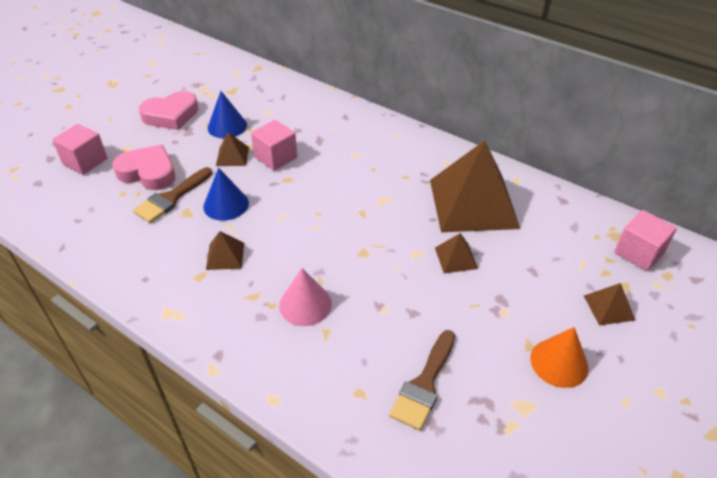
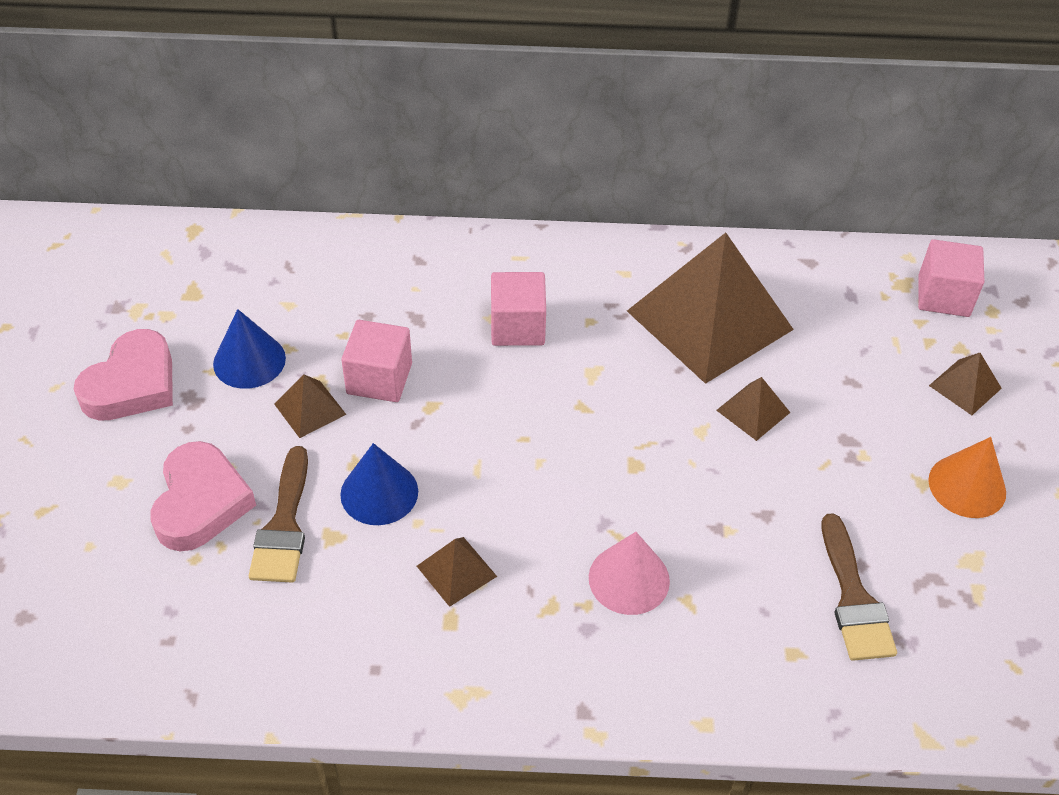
camera: 35 degrees left, 5 degrees up
(85, 161) = (69, 538): pink cube -> pink cube (517, 327)
(148, 172) = (201, 502): pink heart -> pink heart turned 105 degrees clockwise

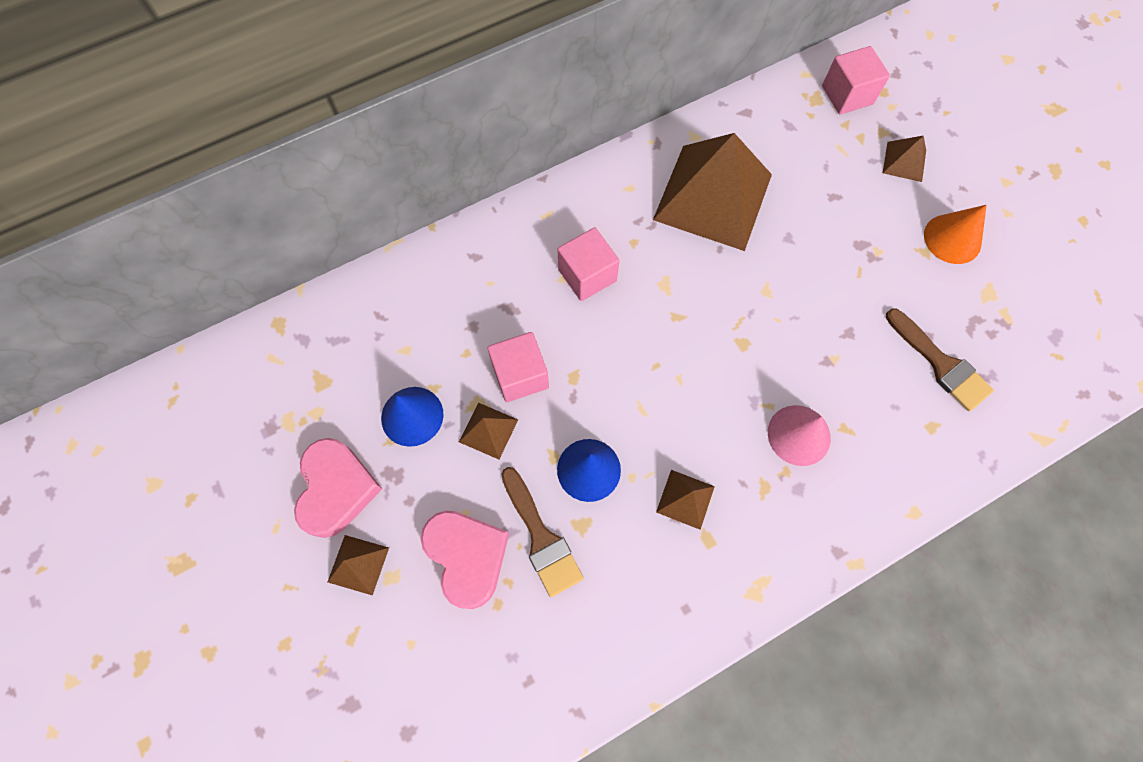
camera: 30 degrees left, 20 degrees up
(753, 411) = (789, 256): brown pyramid -> brown pyramid (358, 564)

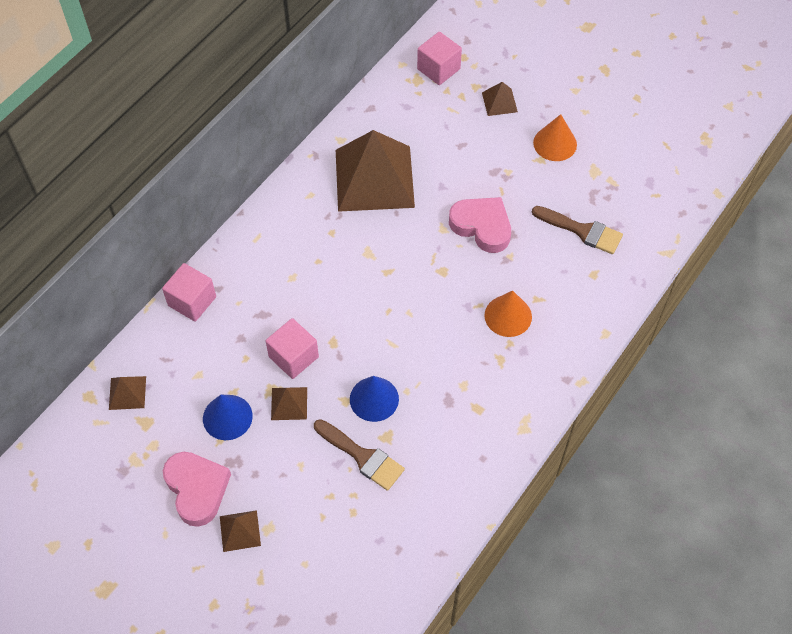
camera: 25 degrees left, 10 degrees down
(467, 556) = (316, 491): pink heart -> pink heart (482, 226)
(587, 275) = (308, 269): pink cube -> pink cube (192, 301)
(685, 499) = (450, 389): brown pyramid -> brown pyramid (127, 392)
(799, 435) = (508, 316): pink cone -> orange cone

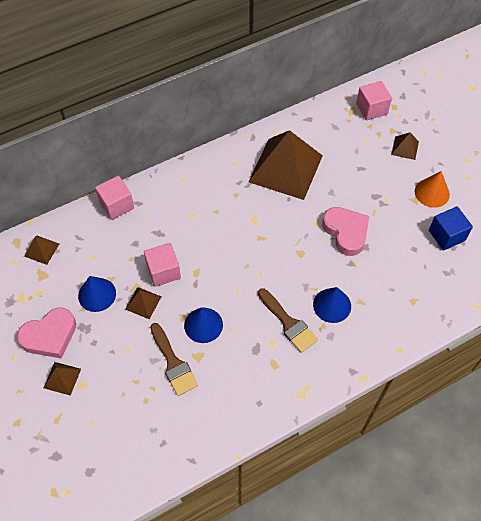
camera: 25 degrees right, 0 degrees up
(197, 489) = (50, 336): pink heart -> pink heart turned 60 degrees clockwise
(508, 316) = (332, 305): orange cone -> blue cone
(582, 231) = (420, 265): brown brush -> brown brush (288, 323)
(594, 186) = (446, 235): none -> blue cube

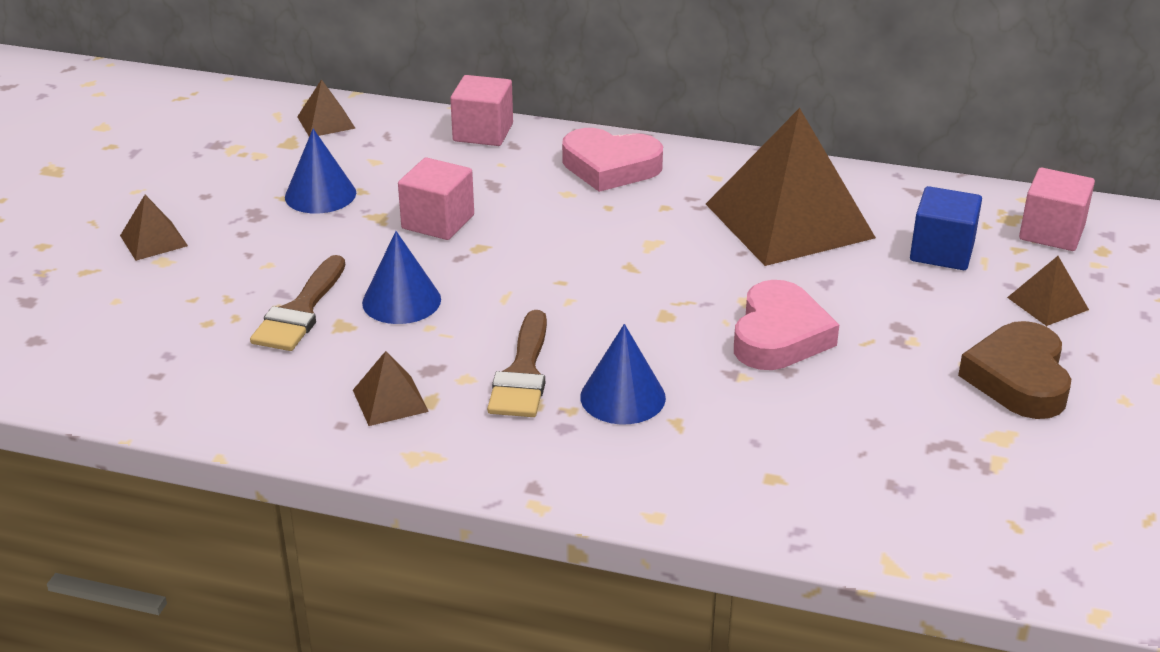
camera: 45 degrees right, 25 degrees down
(50, 336) = (206, 197): pink heart -> pink heart (610, 167)
(143, 302) = (362, 234): brown pyramid -> brown pyramid (390, 400)
(432, 193) = (1018, 379): orange cone -> brown heart
(446, 235) = (966, 442): blue cube -> blue cube (942, 252)

